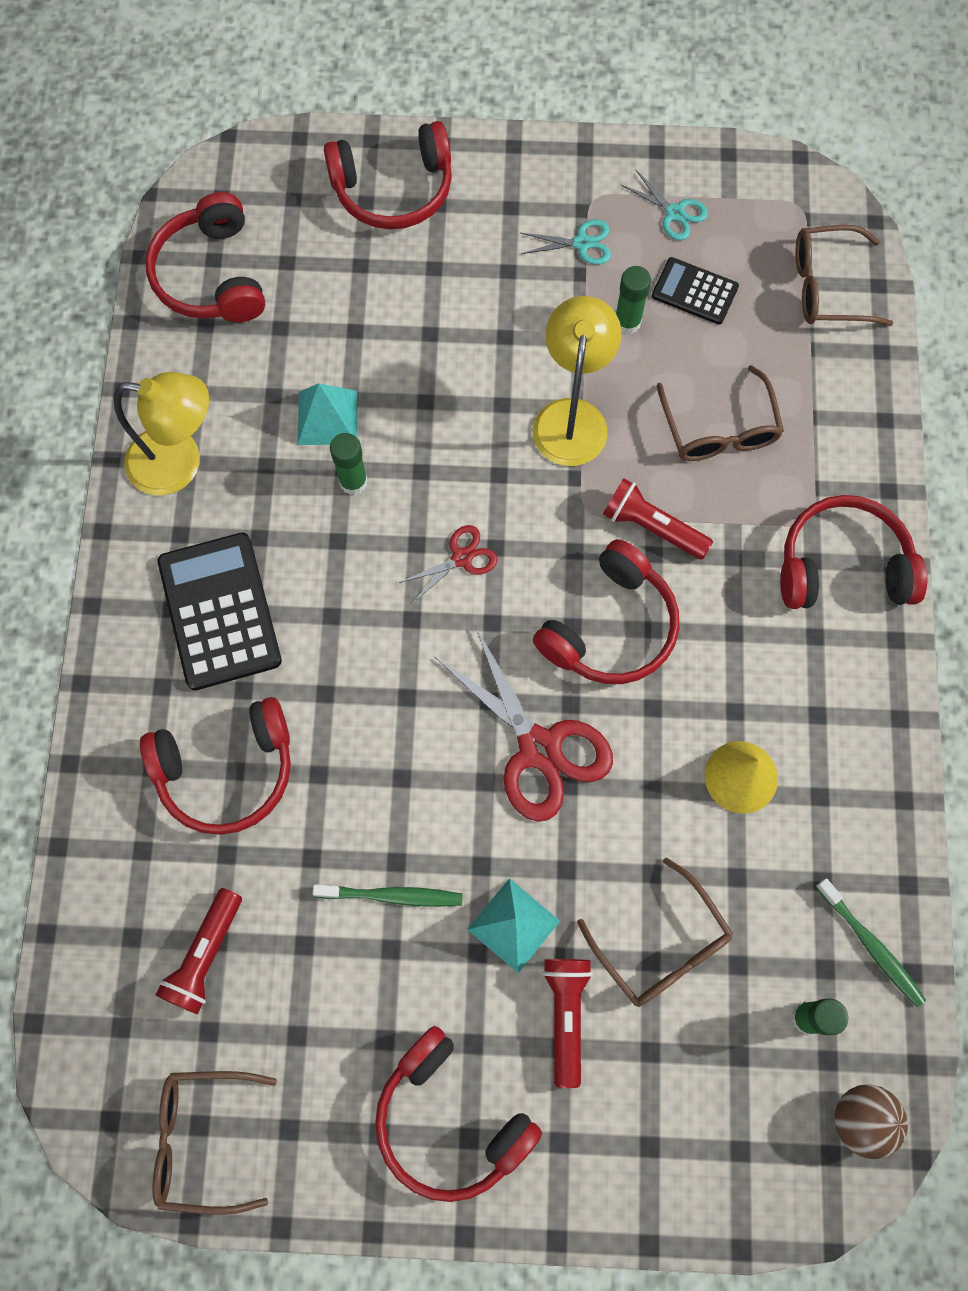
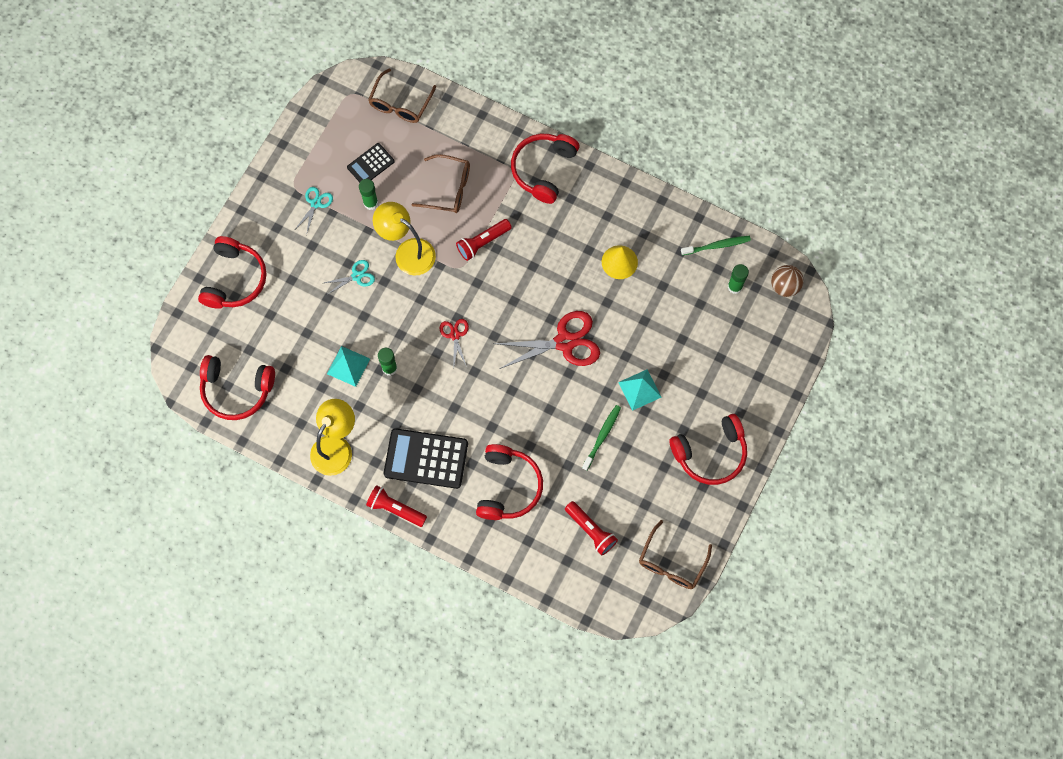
camera: 65 degrees left, 0 degrees up
(566, 1015) = (688, 385): red flashlight -> red flashlight (395, 509)
(610, 627) = (522, 284): red headphones -> none
(661, 945) = (677, 331): brown glasses -> none
(674, 213) = (322, 152): turquoise scissors -> turquoise scissors (356, 276)

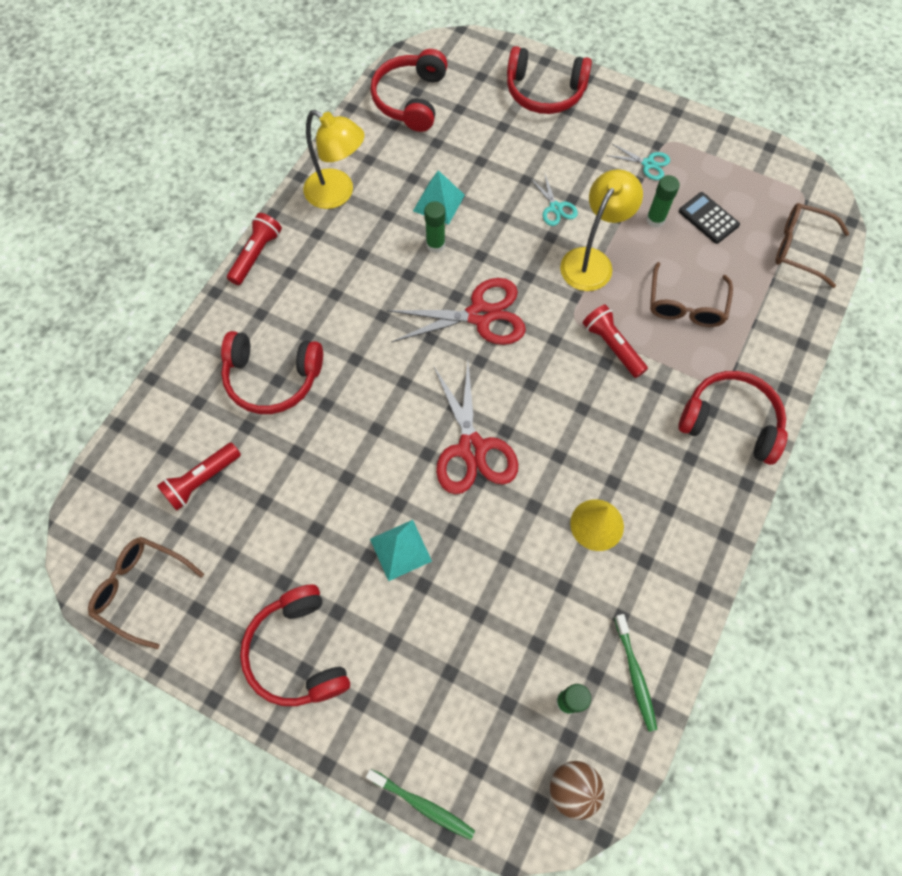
camera: 90 degrees right, 5 degrees down
(426, 458) = (317, 285): black calculator -> none
(455, 335) = (480, 315): red scissors -> red scissors, size x1.99
(602, 436) = (333, 497): green toothbrush -> green toothbrush (422, 805)

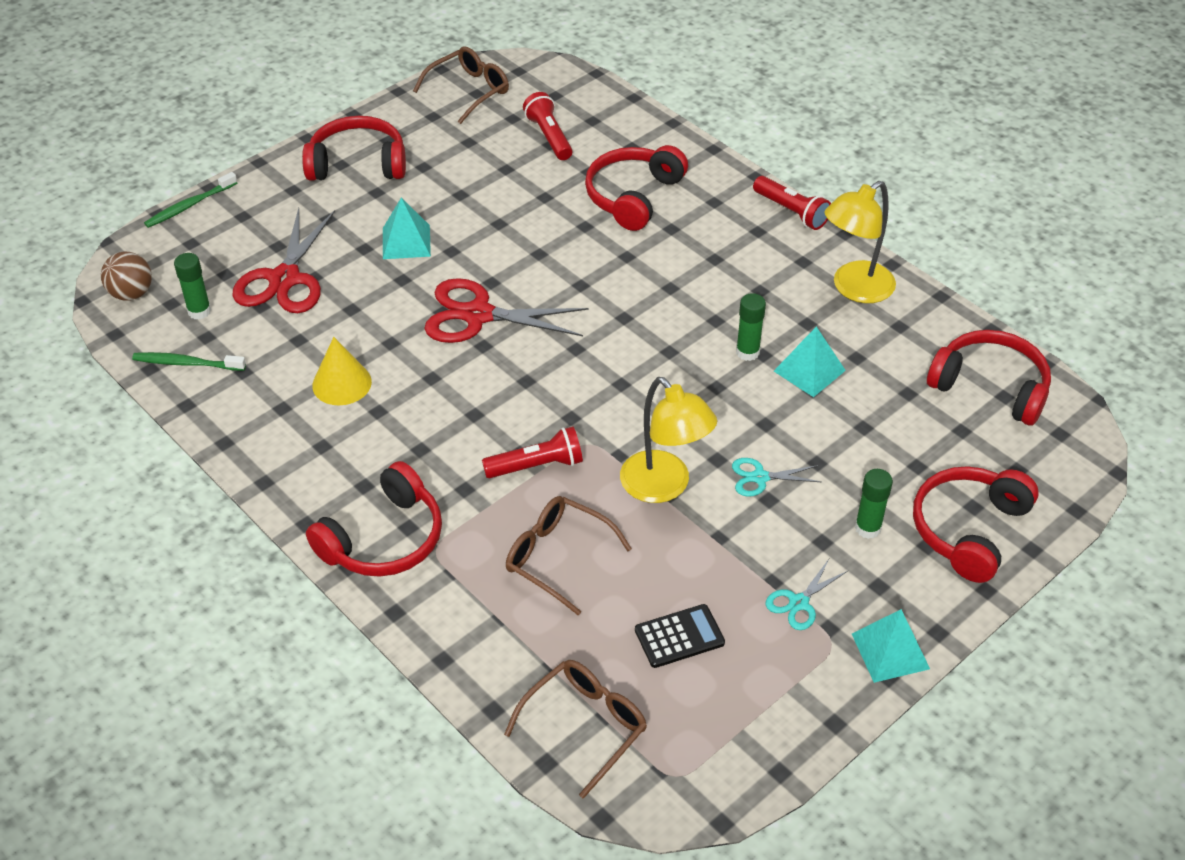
camera: 110 degrees right, 20 degrees down
(480, 315) = (634, 364): red scissors -> red scissors (284, 279)
(655, 220) = (700, 575): green glue stick -> green glue stick (868, 528)
(658, 113) = (890, 651): none -> turquoise pyramid

